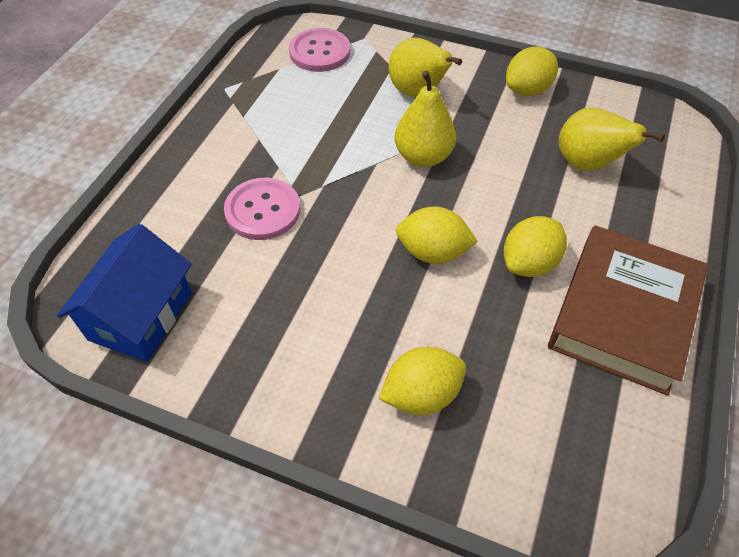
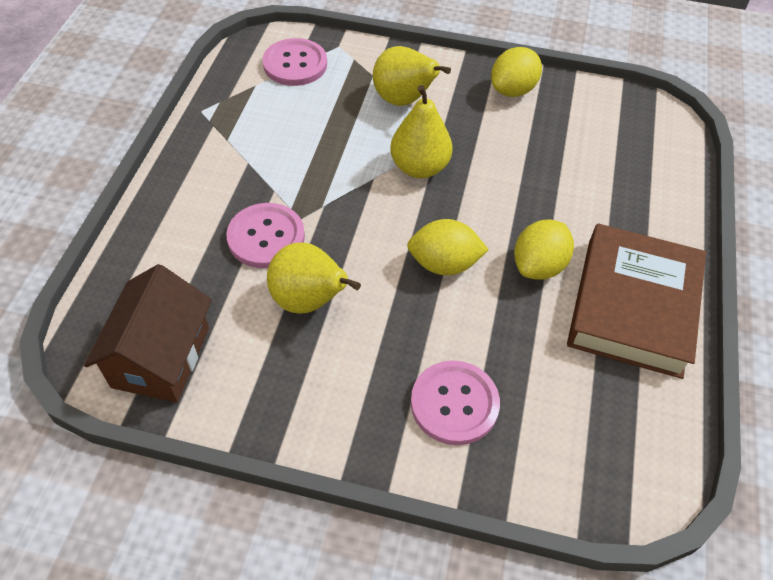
camera: 10 degrees left, 0 degrees up
(141, 316) = (161, 357): blue house -> brown house
(421, 394) = (454, 404): yellow lemon -> pink button
(587, 164) = (581, 161): yellow pear -> yellow pear (309, 301)

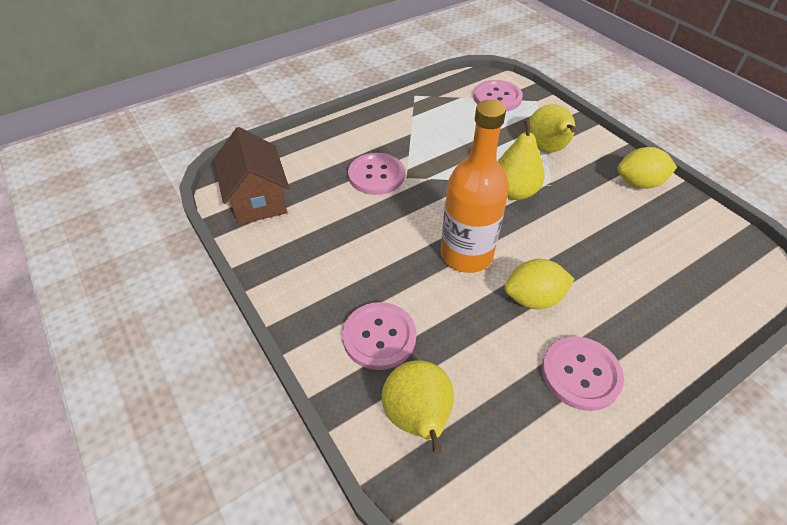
camera: 45 degrees right, 5 degrees down
(161, 357) = (257, 199): brown house -> brown house turned 75 degrees counterclockwise
(309, 301) = (361, 222): yellow pear -> yellow pear (418, 418)
(444, 264) = (466, 255): yellow lemon -> orange bottle
(633, 306) = (580, 374): brown book -> pink button

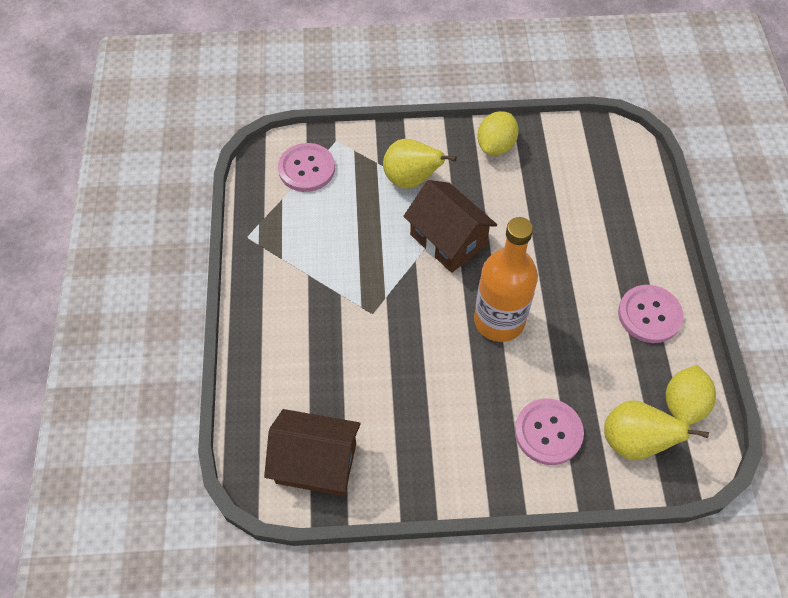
camera: 60 degrees left, 10 degrees up
(376, 175) = (352, 338): pink button -> none
(514, 192) = (448, 240): yellow pear -> brown house
(533, 298) = (570, 301): yellow lemon -> yellow lemon (683, 404)

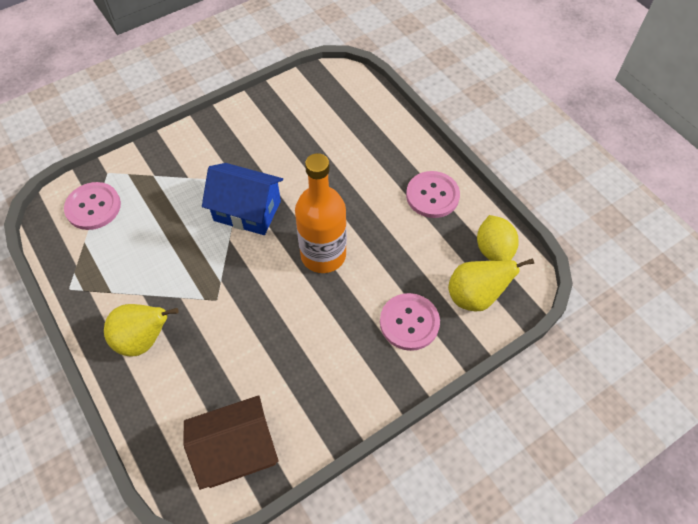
camera: 30 degrees left, 0 degrees up
(411, 180) = (190, 176): yellow pear -> yellow pear (144, 339)
(448, 240) = (247, 210): brown house -> blue house
(496, 146) = (245, 120): yellow lemon -> none

